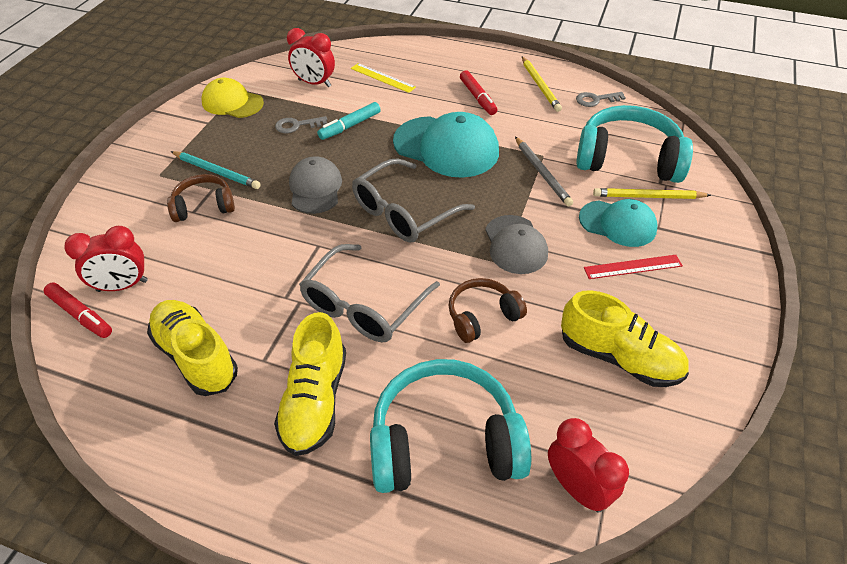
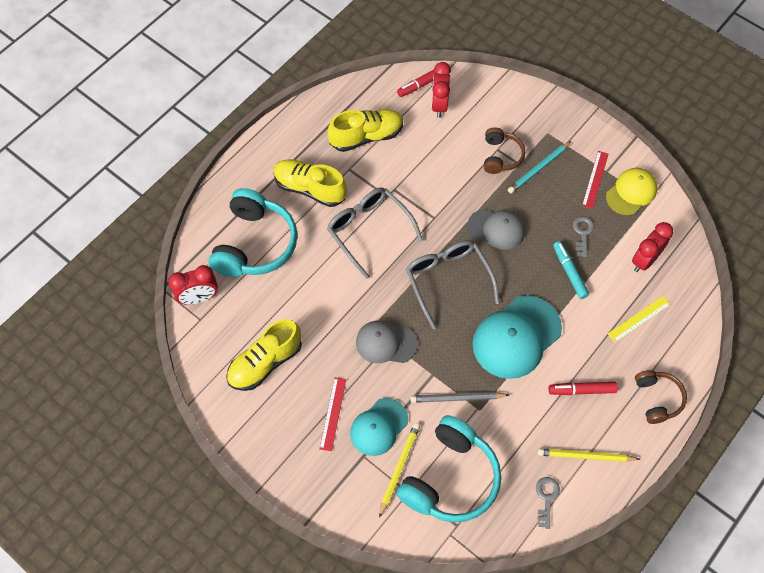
camera: 110 degrees right, 15 degrees up
(221, 128) = (595, 179): none -> red ruler
(482, 316) = (331, 296): brown headphones -> brown headphones (657, 399)

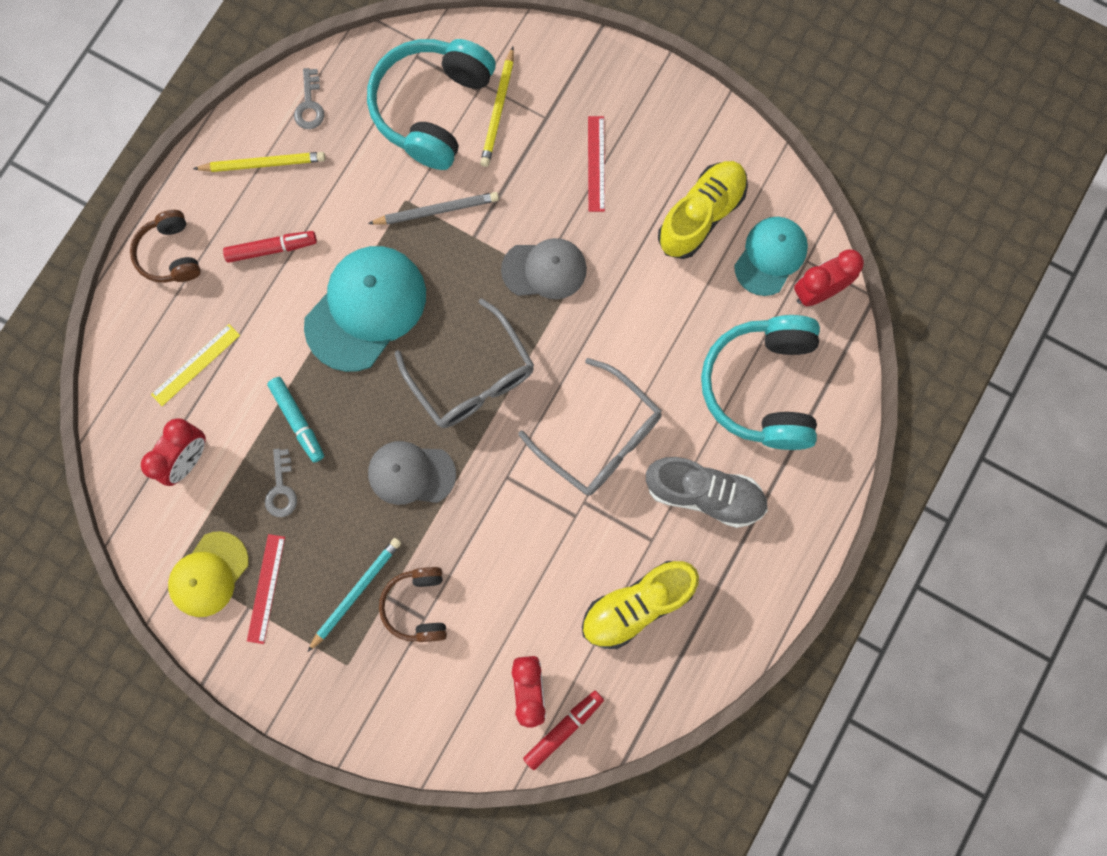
camera: 170 degrees right, 15 degrees up
(310, 188) = (704, 494): yellow shoe -> grey shoe
(379, 427) = (533, 156): turquoise cap -> turquoise cap (770, 256)

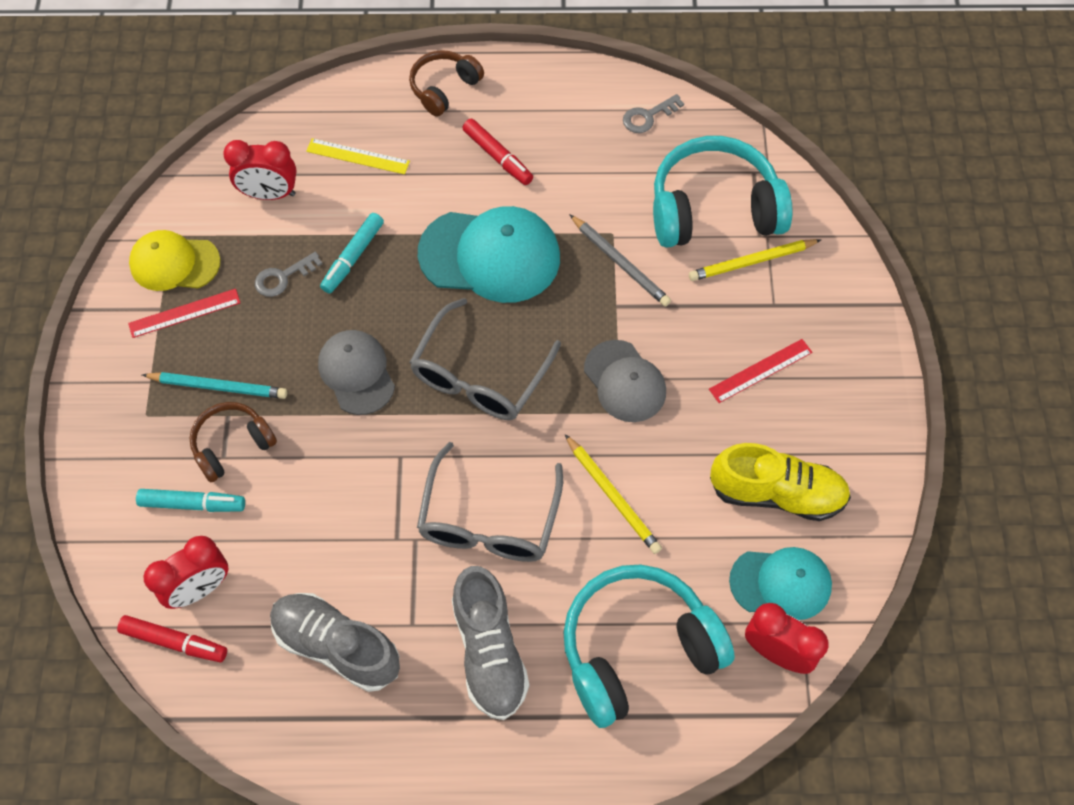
camera: 60 degrees right, 15 degrees down
(263, 164) = (570, 111): yellow pencil -> yellow pencil (612, 496)
(452, 662) = (193, 504): none -> turquoise marker
(637, 605) = (337, 646): yellow shoe -> grey shoe

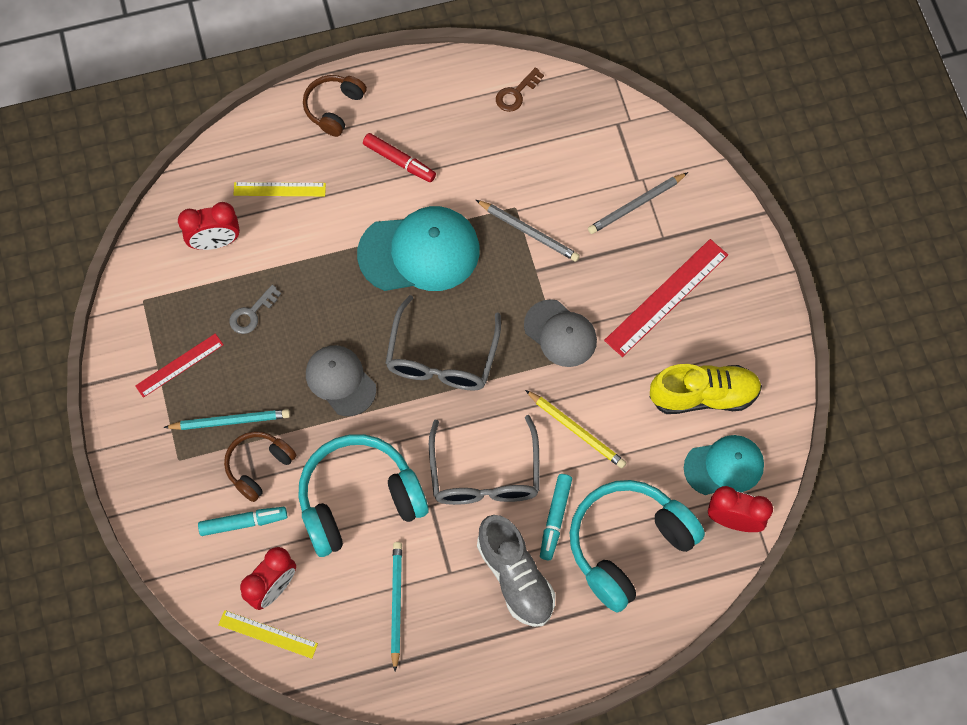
camera: 15 degrees left, 5 degrees up
(174, 263) = (155, 323): yellow cap -> none
(174, 641) = (268, 634): red marker -> yellow ruler
(337, 646) = (396, 604): grey shoe -> turquoise pencil
(353, 257) = (305, 281): turquoise marker -> turquoise marker (555, 518)
(648, 116) = (516, 93): grey key -> brown key
(714, 209) = (593, 165): turquoise headphones -> turquoise headphones (359, 500)
(752, 261) = (636, 204): yellow pencil -> grey pencil
(760, 370) = (666, 297): red ruler -> red ruler, size x1.66

